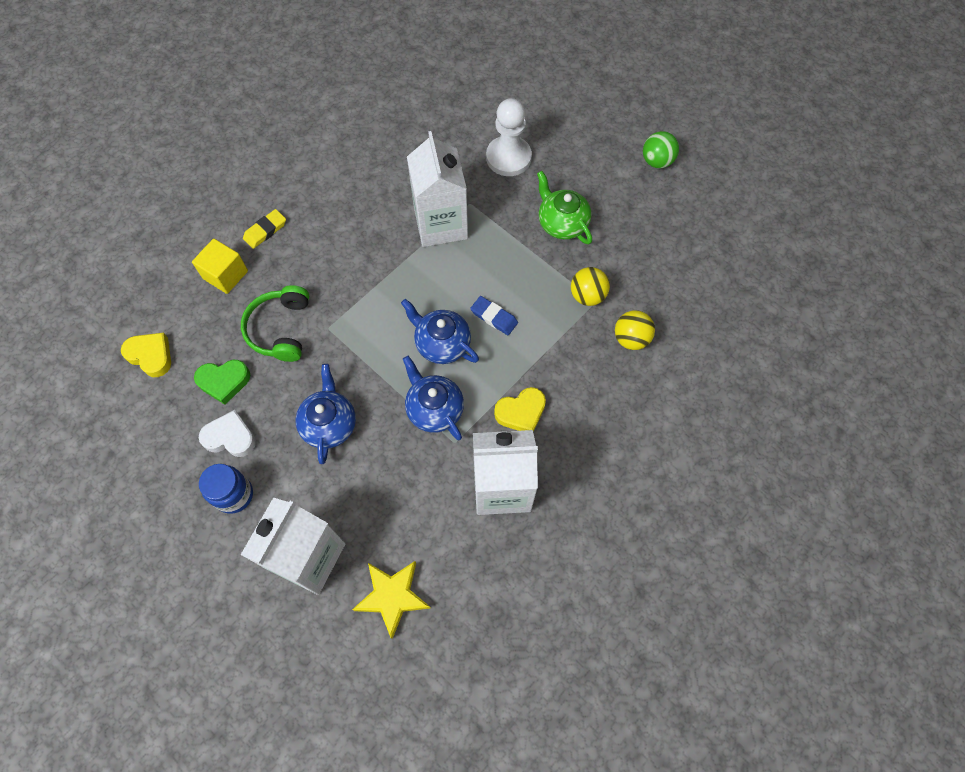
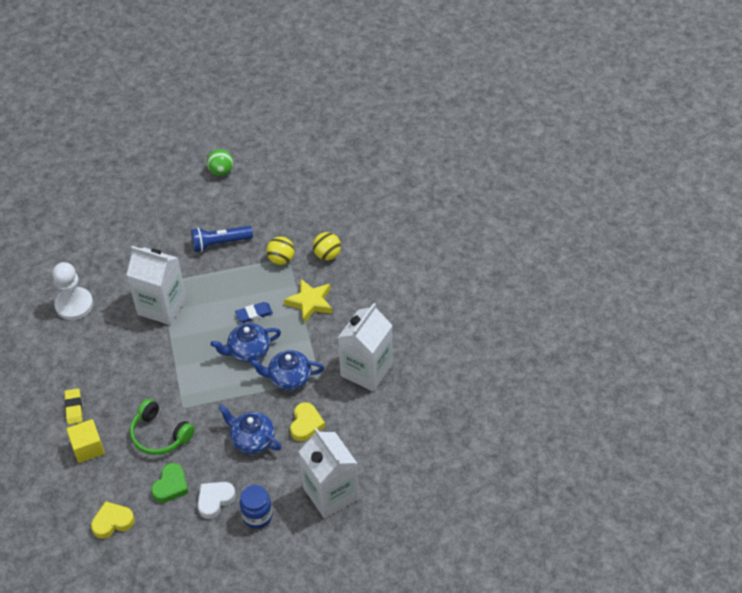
camera: 55 degrees left, 15 degrees down
(392, 596) = (389, 460): yellow star -> yellow star (310, 302)
(508, 157) = (146, 243): white pawn -> white pawn (74, 305)
(521, 412) = (328, 335): yellow heart -> yellow heart (306, 424)
(562, 223) = (220, 243): green teapot -> blue flashlight

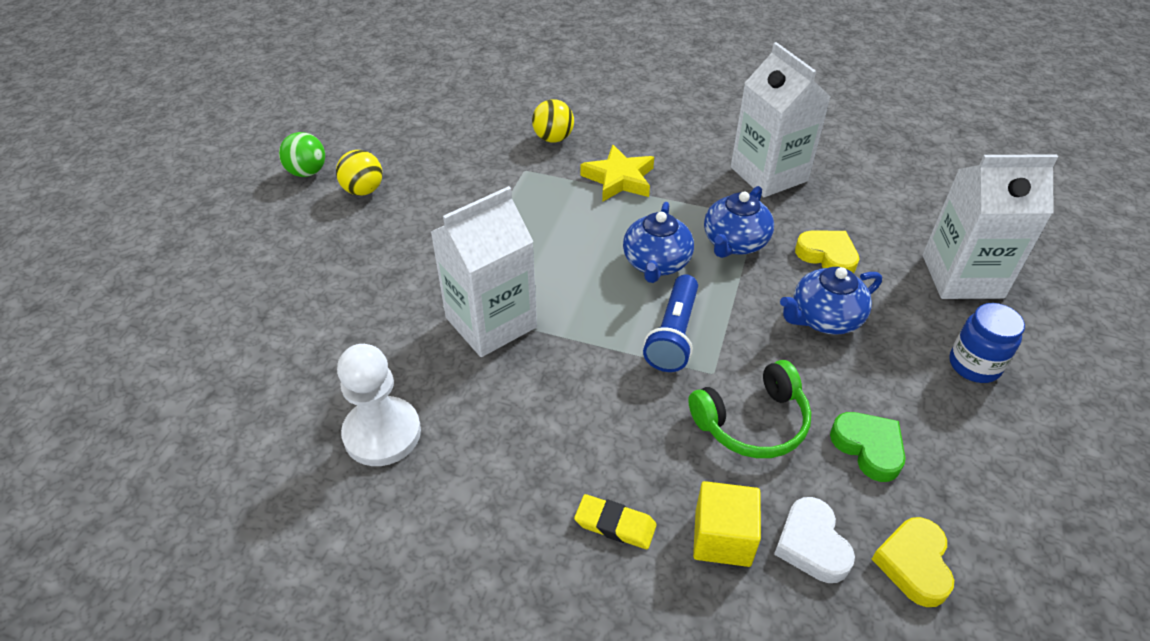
camera: 60 degrees left, 5 degrees down
(215, 500) = (923, 403): white heart -> white heart (811, 544)
(220, 243) = (434, 219): blue flashlight -> blue flashlight (673, 334)
(254, 314) = (594, 234): blue eraser -> none
(281, 259) = (521, 176): yellow ball -> yellow ball (363, 190)

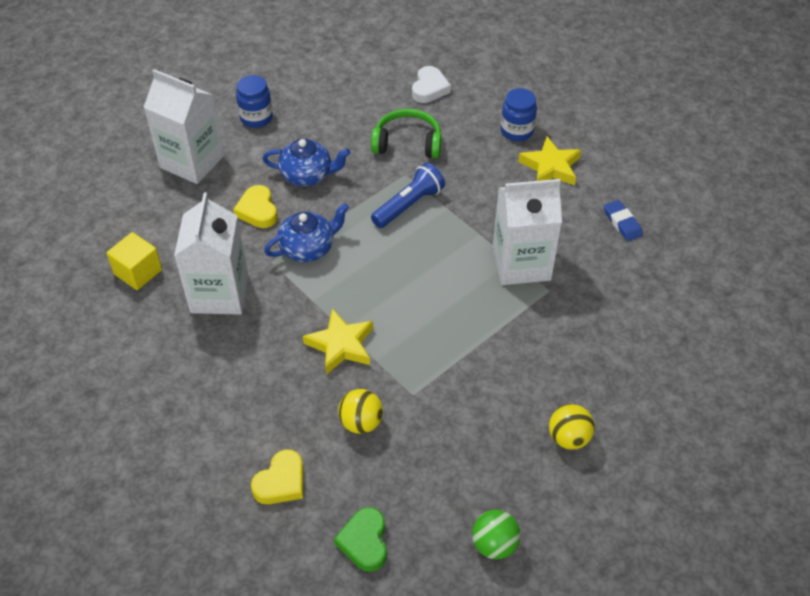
camera: 150 degrees left, 5 degrees up
(307, 172) = (615, 489): green ball -> green ball (494, 544)
(382, 433) = (622, 223): white pawn -> blue eraser
(526, 480) = (550, 167): none -> yellow star
(615, 524) = (517, 131): yellow eraser -> blue jar
(656, 263) = (377, 257): blue teapot -> none
(722, 538) = (468, 106): yellow cube -> yellow cube (138, 272)
(868, 448) = (360, 109): green heart -> green heart (364, 542)
(913, 564) = (391, 65): yellow heart -> yellow heart (281, 482)

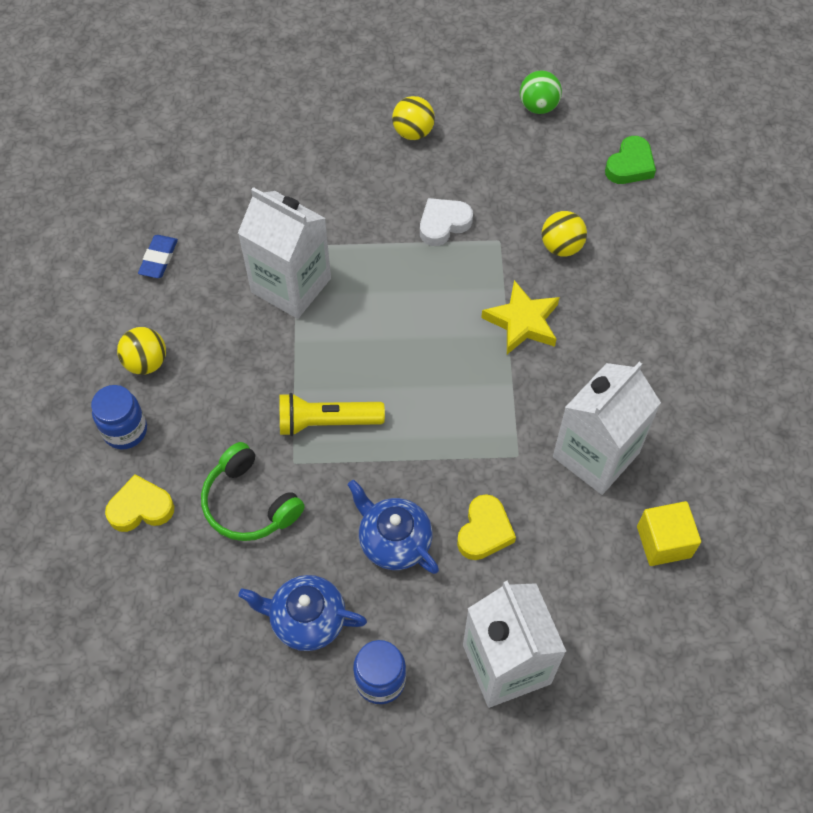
camera: 140 degrees left, 10 degrees up
(281, 482) = (662, 245): yellow heart -> yellow heart (141, 508)
(308, 248) = (469, 445): blue teapot -> blue teapot (306, 620)
(408, 205) = (327, 422): blue flashlight -> yellow flashlight
(429, 88) = (145, 566): white heart -> white heart (443, 224)
(550, 167) = (146, 362): yellow star -> yellow ball

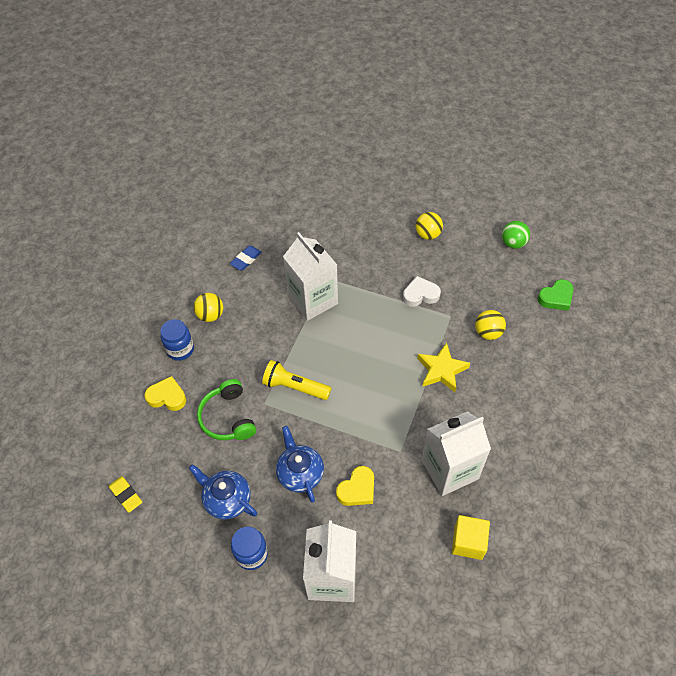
camera: 25 degrees right, 5 degrees down
(151, 675) = (126, 495): none -> yellow eraser

